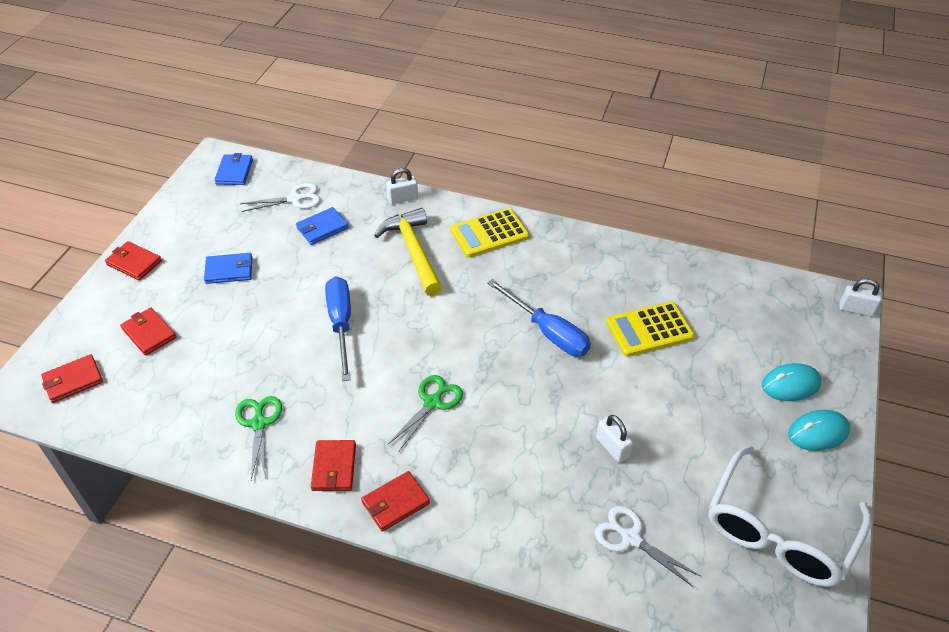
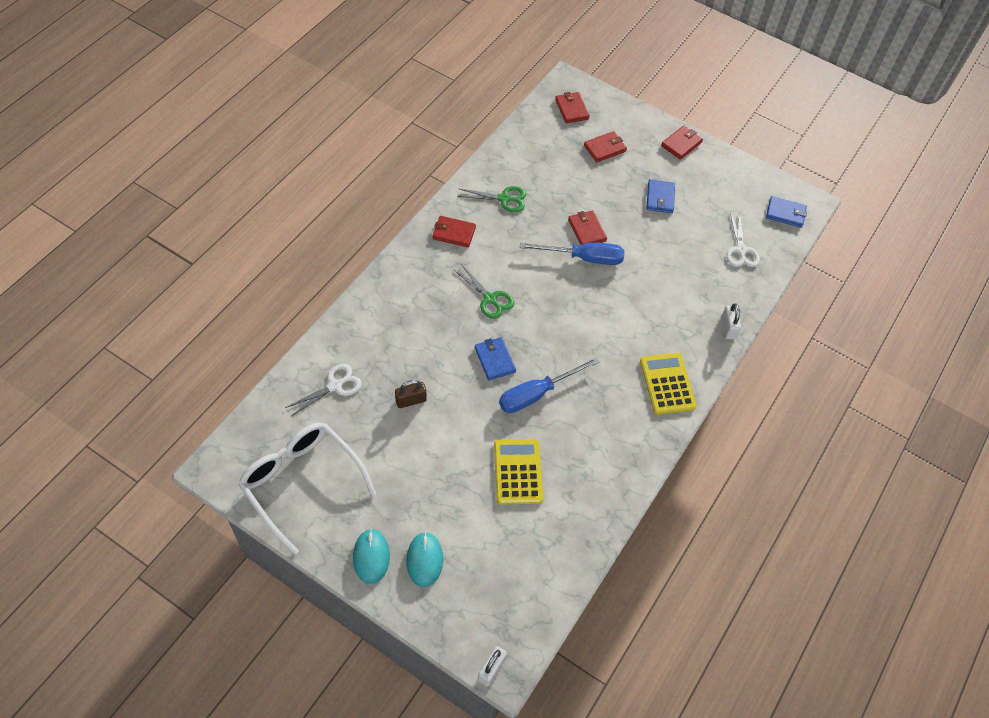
camera: 100 degrees right, 10 degrees up
(322, 228) = (699, 263): blue wallet -> blue wallet (495, 360)
(395, 503) = (414, 260): red wallet -> red wallet (587, 230)
(413, 251) = (655, 321): yellow hammer -> none
(612, 447) = (411, 400): white padlock -> brown padlock

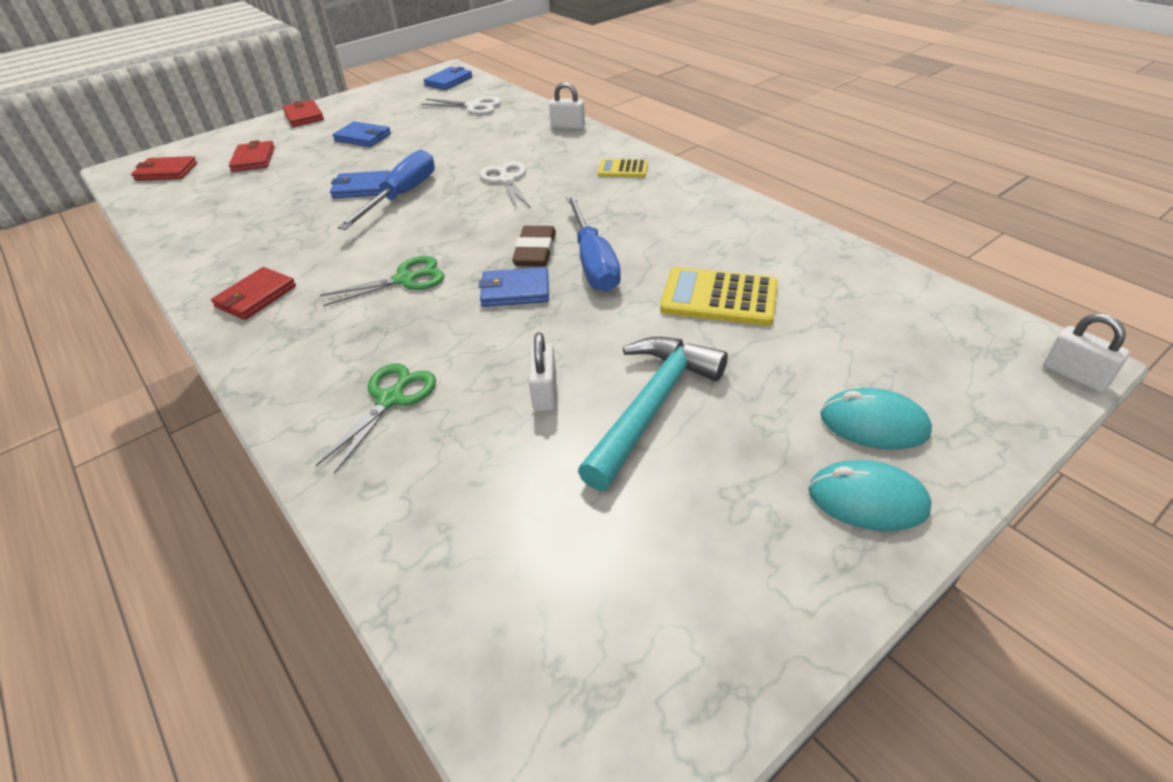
camera: 65 degrees left, 15 degrees down
(301, 482) = (674, 598): white glasses -> none
(335, 386) = (459, 499): white scissors -> white scissors (506, 180)
(411, 400) = (544, 393): brown padlock -> white padlock
(413, 452) = (652, 406): none -> turquoise hammer
(504, 199) = (244, 242): green scissors -> green scissors (390, 399)
(539, 358) = (535, 251): none -> brown eraser
(587, 230) = (362, 188): red wallet -> blue wallet
(667, 384) = (623, 169): yellow calculator -> yellow calculator, size x0.57

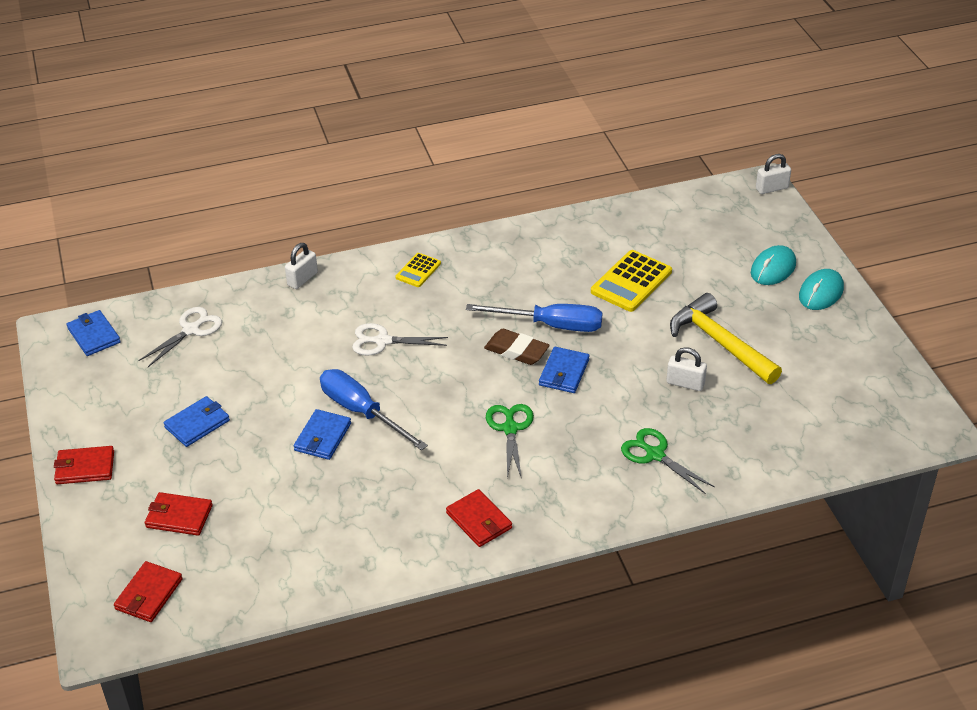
camera: 70 degrees left, 0 degrees up
(652, 406) = (719, 342): turquoise hammer -> yellow hammer

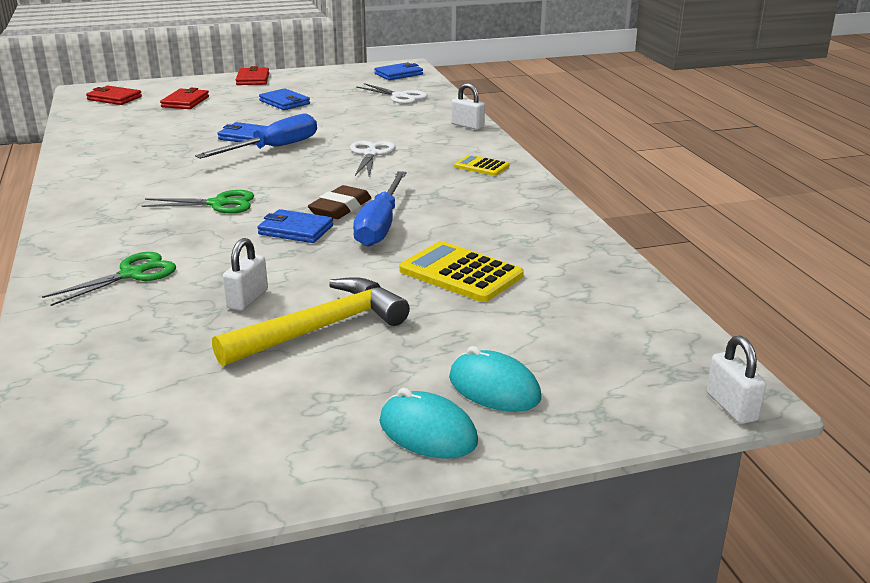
camera: 90 degrees right, 15 degrees down
(479, 521) = (101, 190): red wallet -> none

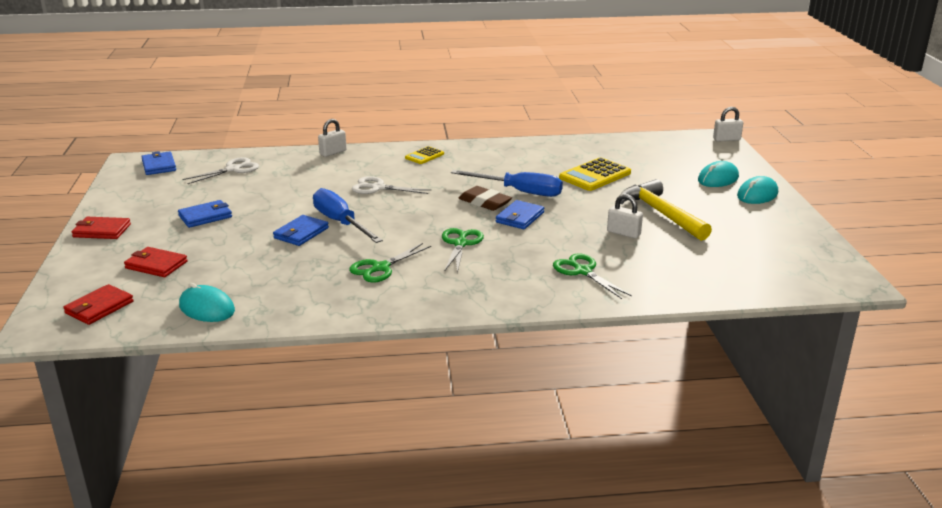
camera: 80 degrees left, 0 degrees up
(100, 126) = (207, 308): none -> turquoise mouse
(164, 174) = (381, 268): none -> green scissors

